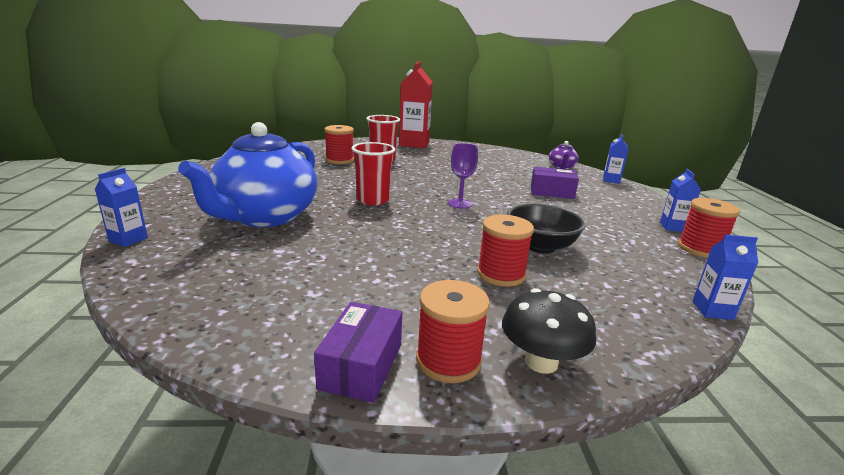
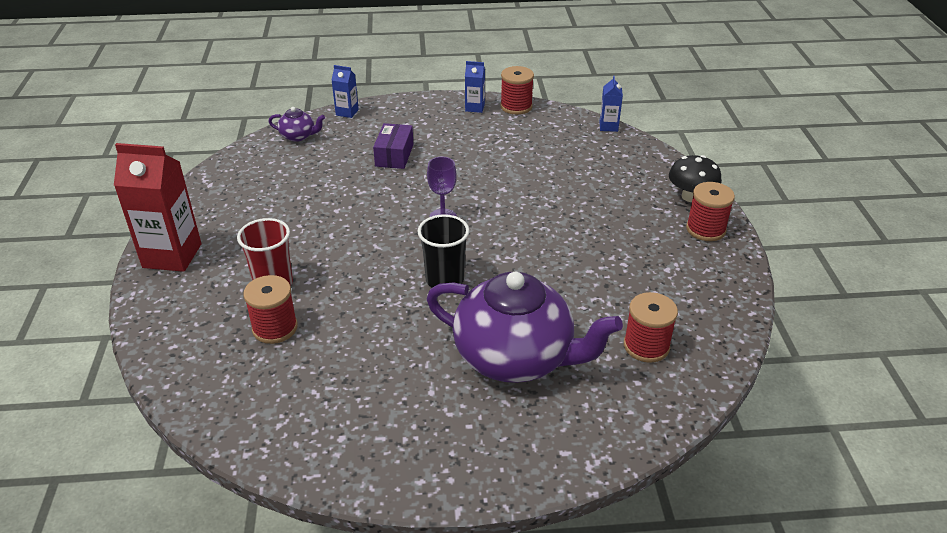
camera: 90 degrees left, 15 degrees up
(128, 239) = (606, 450): blue carton -> none
(265, 217) = (515, 357): blue teapot -> purple teapot
(361, 366) = (726, 262): purple box -> none
(373, 200) = (444, 280): red cup -> black cup
(501, 274) = (592, 202): red spool -> red spool (646, 346)
(540, 246) = (535, 179): black bowl -> none

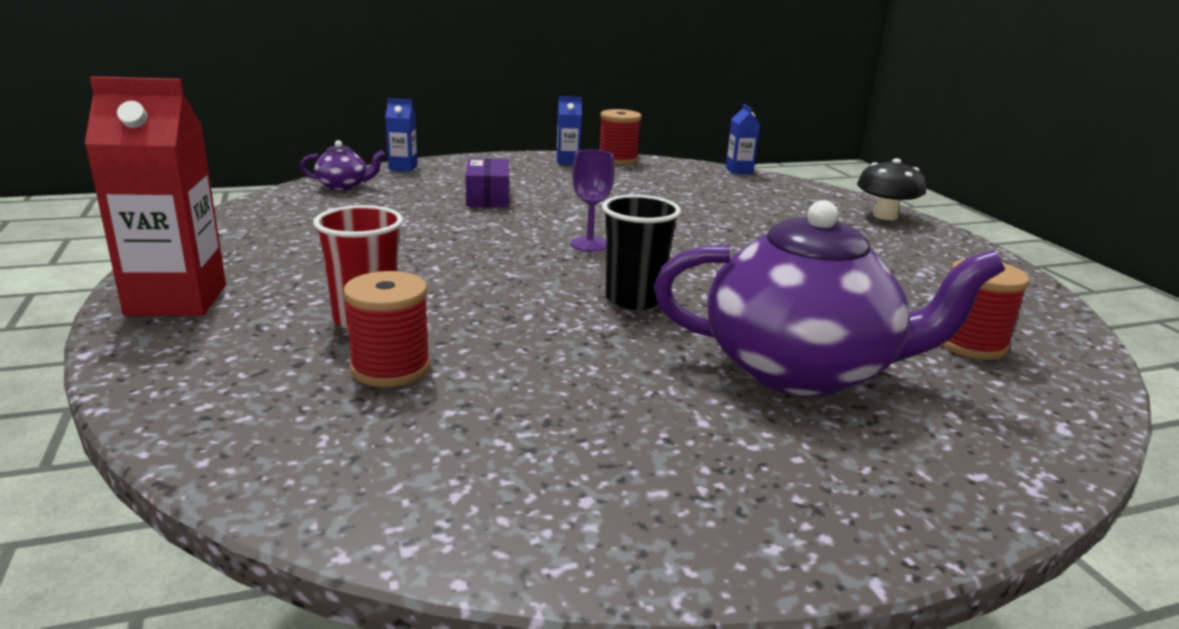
camera: 15 degrees left, 15 degrees down
(705, 229) = (930, 239): red spool -> none

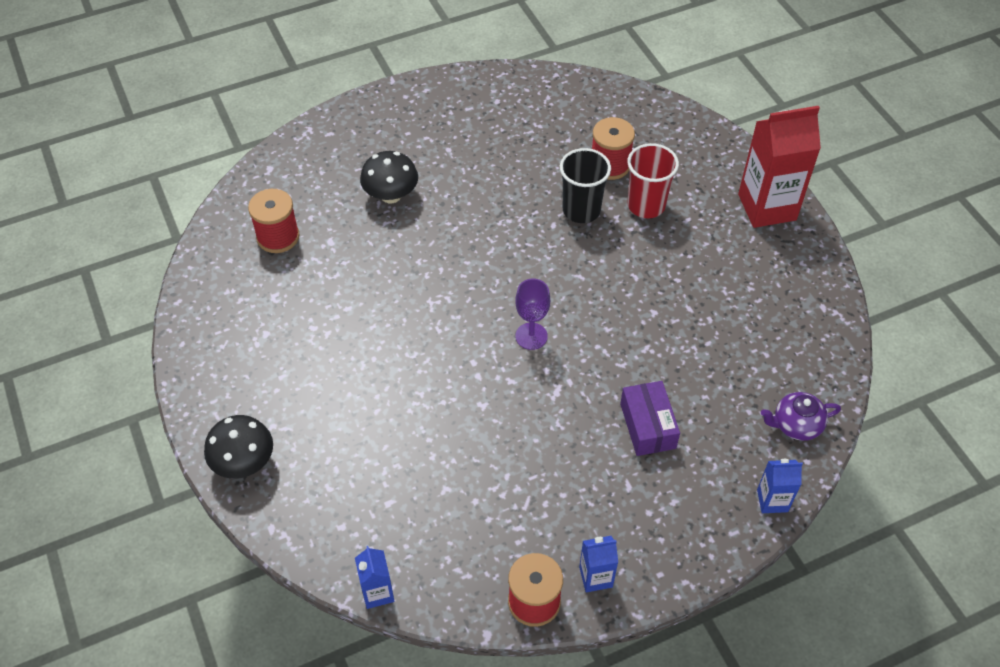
camera: 175 degrees right, 30 degrees up
(634, 299) = (488, 255): black cup -> black cup (581, 210)
(802, 370) = (391, 195): purple teapot -> black mushroom

